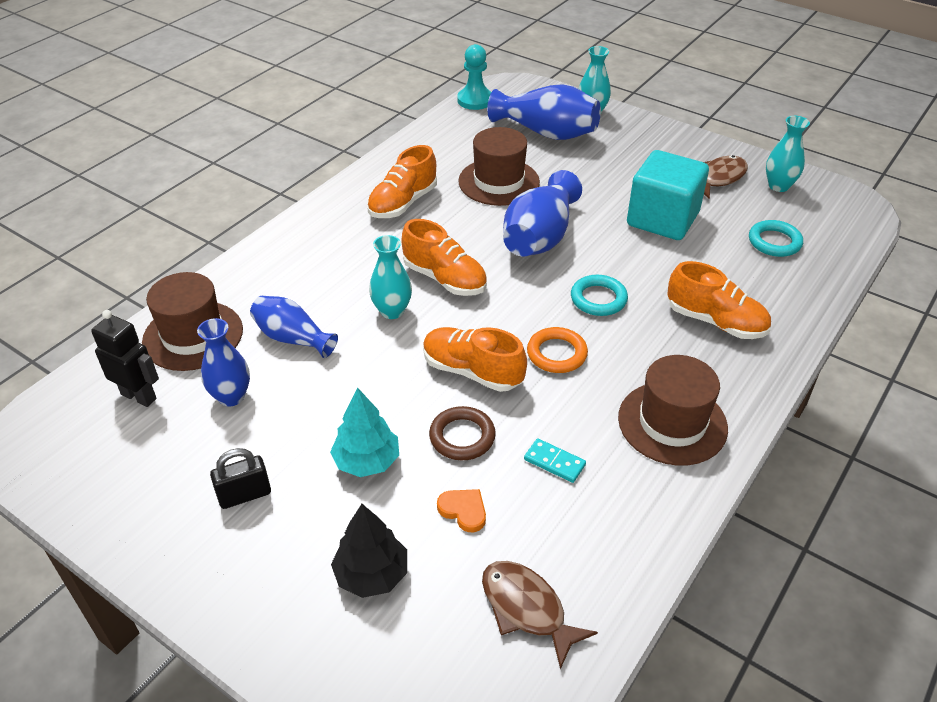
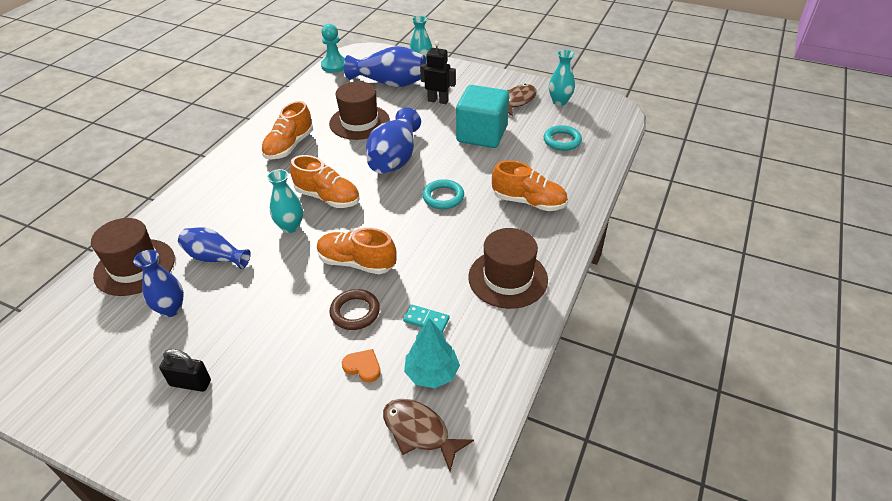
camera: 10 degrees left, 0 degrees up
(139, 396) = (95, 320): black robot -> black robot (438, 101)
(245, 495) = (190, 383): black padlock -> black padlock turned 45 degrees clockwise
(367, 461) = (284, 342): turquoise tree -> turquoise tree (431, 373)
(372, 574) = (298, 427): black tree -> none
(556, 354) = (418, 241): orange ring -> none

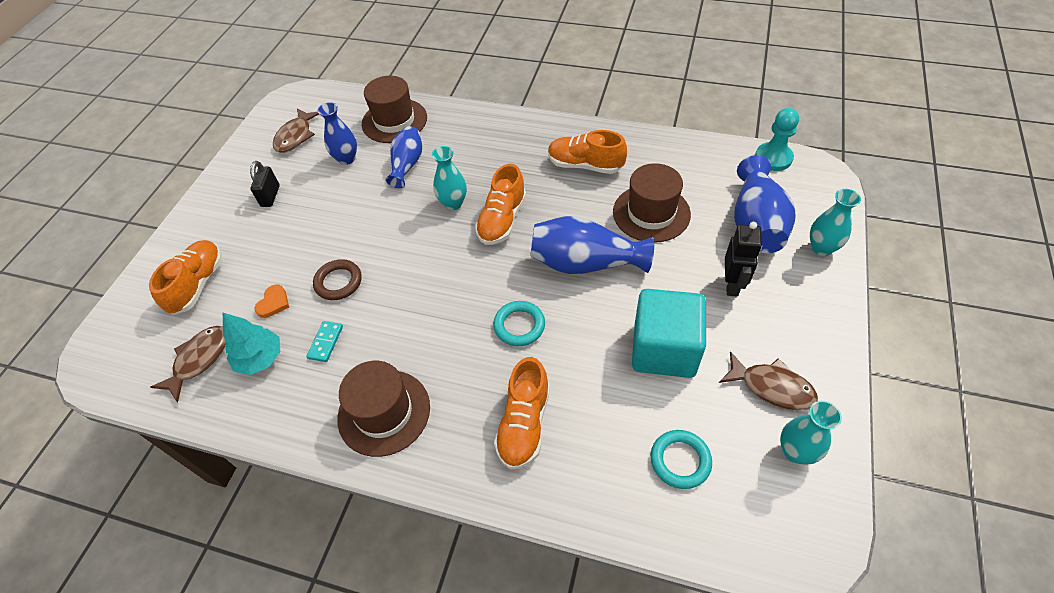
camera: 85 degrees right, 10 degrees up
(91, 363) = (295, 136): none -> brown fish
(357, 263) = (404, 268): orange shoe -> orange shoe (198, 284)

